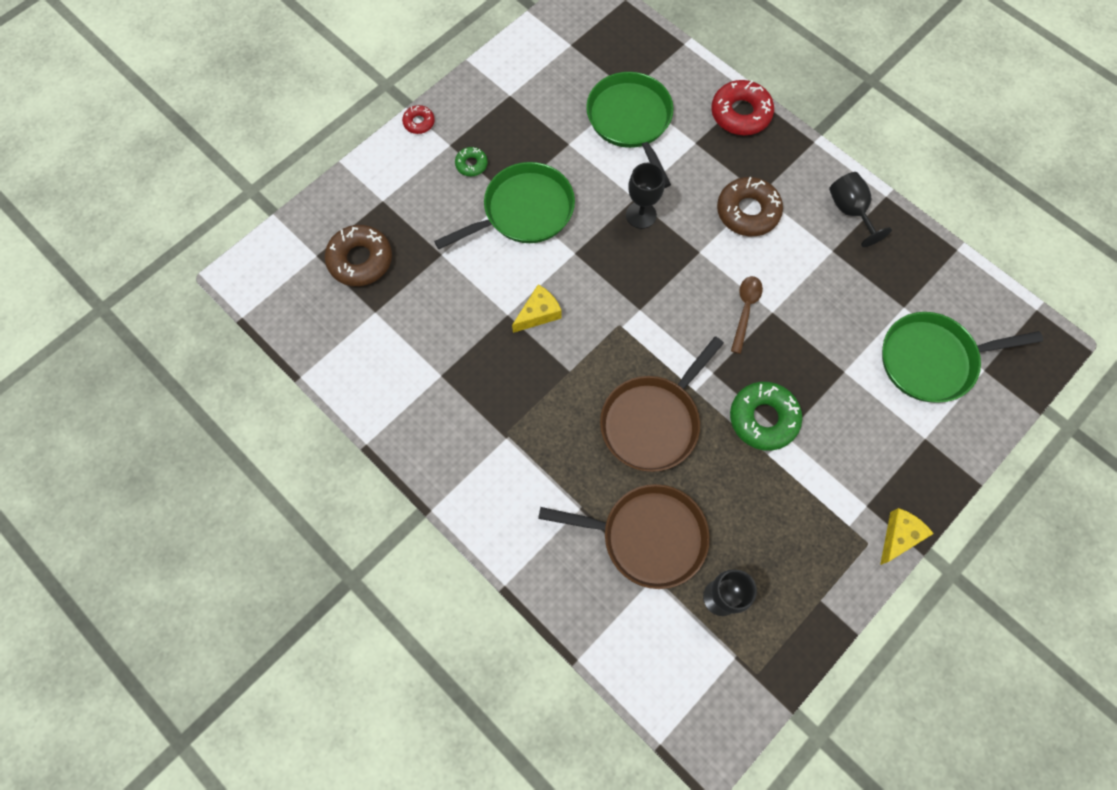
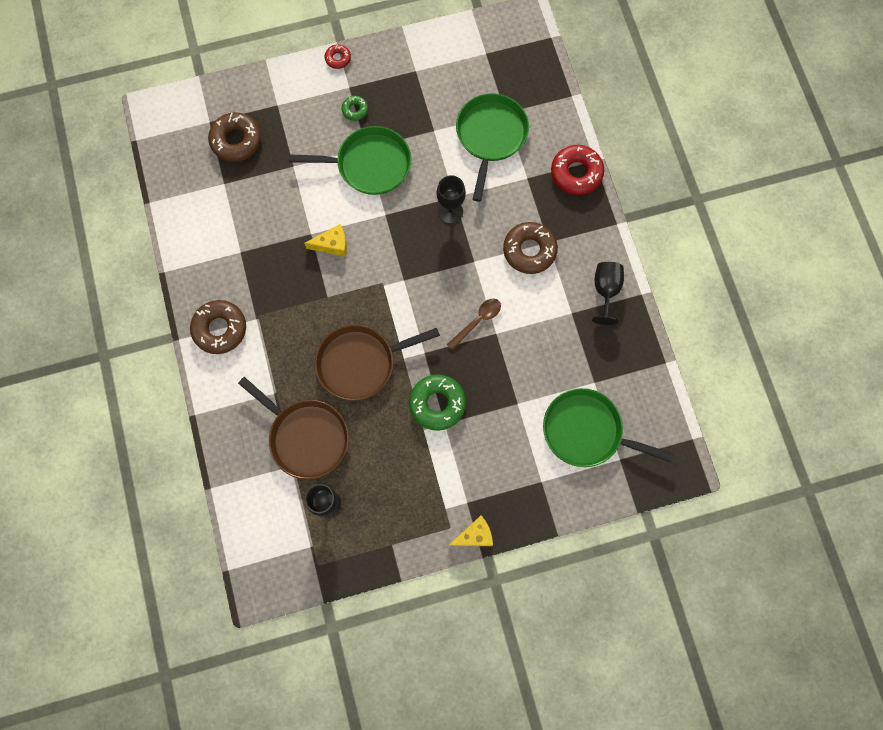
camera: 30 degrees right, 5 degrees up
(472, 472) = (220, 329): none -> brown donut

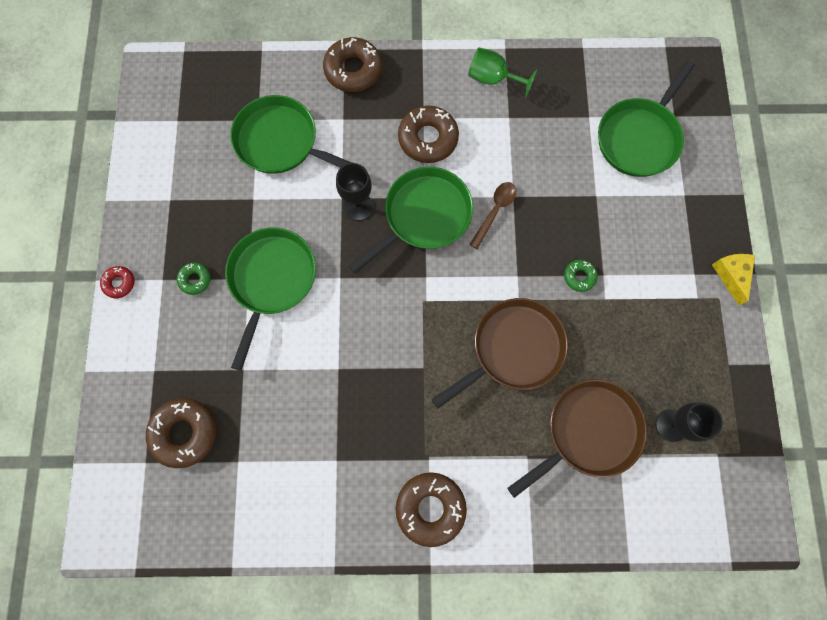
camera: 75 degrees left, 0 degrees up
(332, 245) = (359, 346): yellow cheese -> none
(360, 363) = (513, 349): brown pan -> brown pan turned 120 degrees counterclockwise
(437, 404) = (579, 277): green donut -> green donut, size x0.52
(457, 265) = (424, 216): none -> green pan
(477, 321) = (495, 211): brown spoon -> brown spoon turned 60 degrees clockwise
(576, 173) = (353, 70): red donut -> brown donut
(605, 291) = (493, 79): black goblet -> green goblet

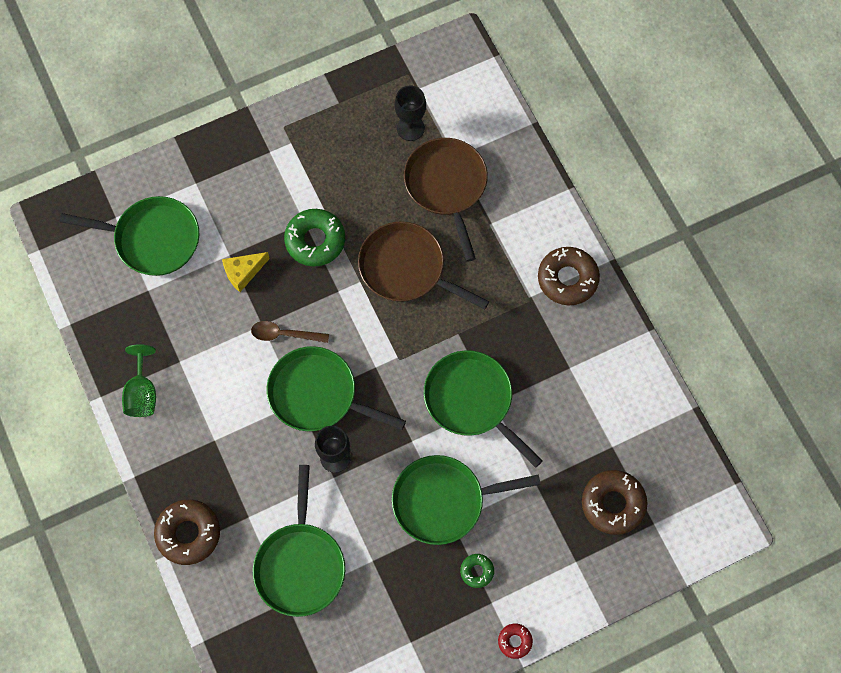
camera: 115 degrees left, 5 degrees down
(351, 348) = (471, 400): none -> green pan
(428, 139) = (235, 426): brown donut -> none
(579, 277) = (315, 241): green donut -> green donut, size x1.94
(589, 432) = (446, 186): brown pan -> brown pan turned 45 degrees clockwise
(731, 275) = (258, 123): yellow cheese -> yellow cheese (243, 272)

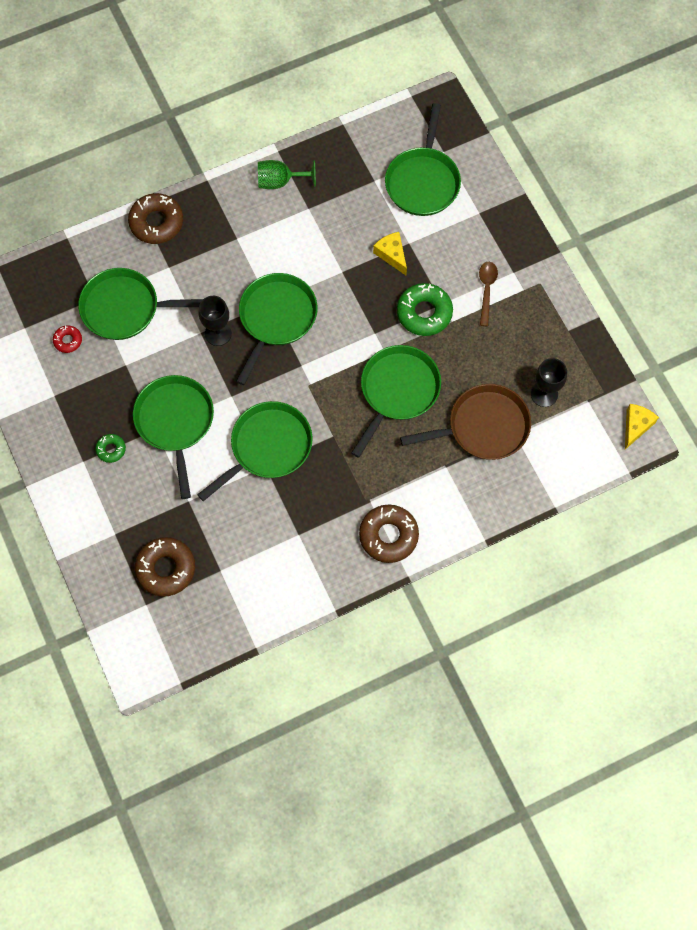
camera: 90 degrees right, 0 degrees up
(284, 334) = (333, 290): brown spoon -> brown spoon (486, 290)
(406, 268) = (397, 391): brown pan -> green pan
(445, 47) = (636, 426): none -> yellow cheese
(515, 641) = (48, 480): red donut -> red donut (68, 341)

